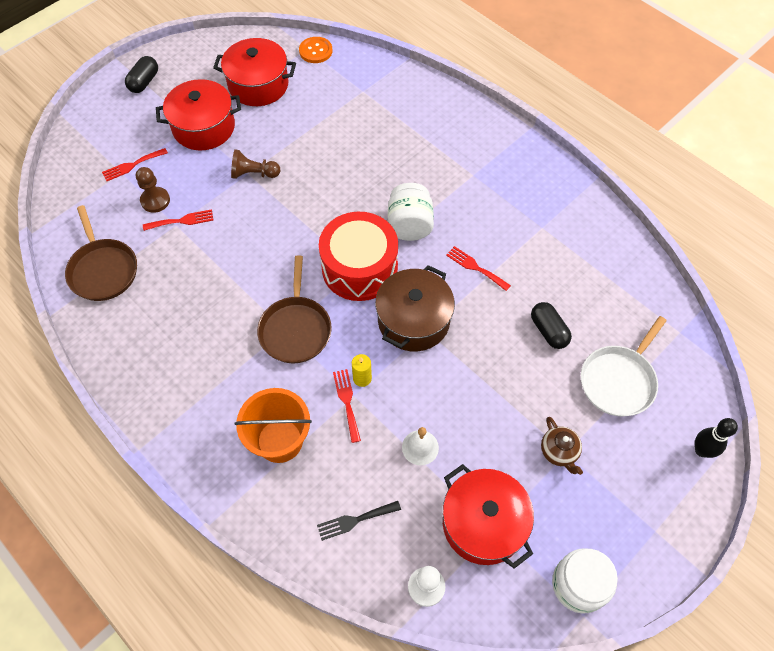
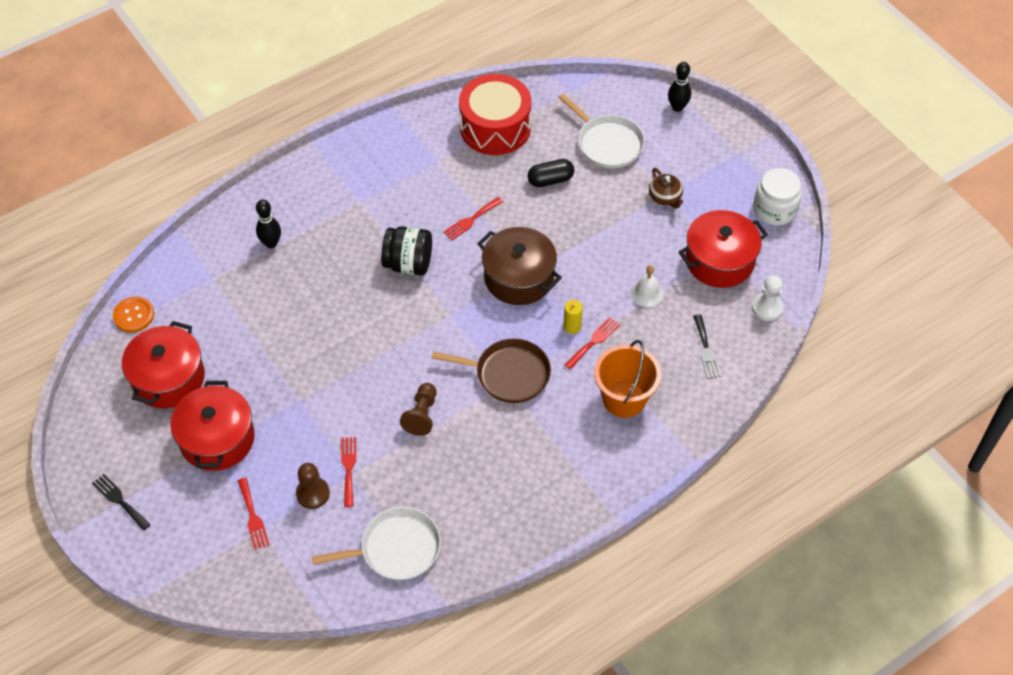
camera: 80 degrees left, 5 degrees down
(103, 270) = (396, 548): brown pan -> white pan
(144, 82) = (119, 500): black capsule -> black fork
(254, 174) = (302, 394): brown pawn -> brown pawn (421, 415)
(347, 401) = (594, 341): red fork -> red fork turned 135 degrees clockwise
(359, 268) = (449, 312): red drum -> red drum (495, 128)
(408, 121) = (271, 243): none -> black bowling pin
(409, 225) = (408, 263): white jar -> black jar
(559, 452) = (665, 198): brown teapot -> brown teapot turned 75 degrees clockwise

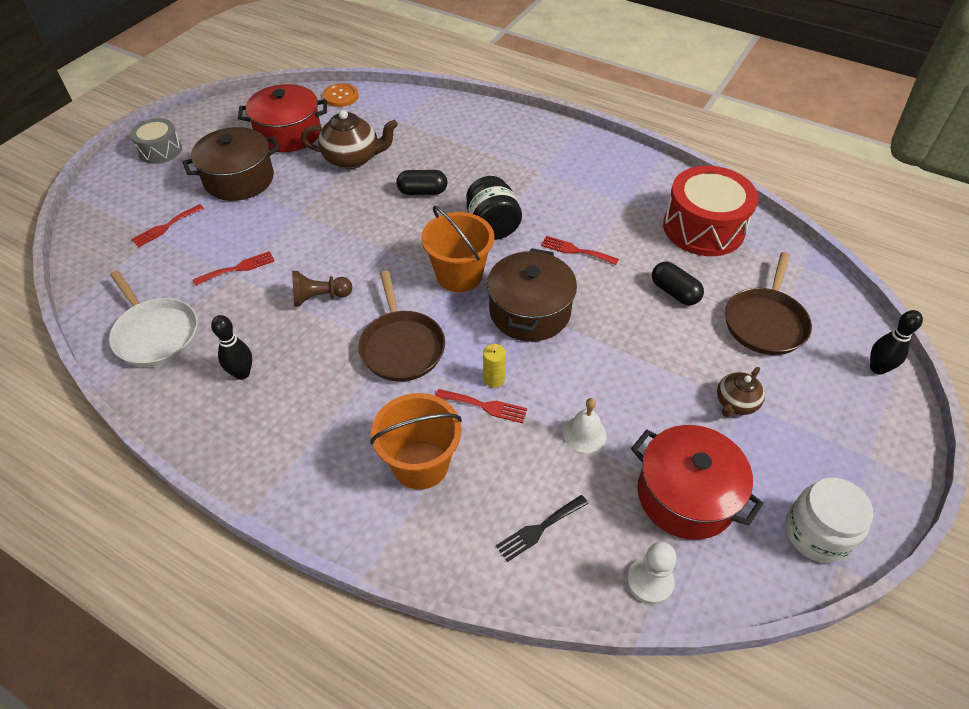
camera: 65 degrees right, 5 degrees down
(119, 500) = (160, 150): black fork -> grey drum
(217, 439) = (239, 179): red pot -> brown pot
(247, 336) = (353, 159): none -> brown teapot
(271, 243) = (457, 138): black bowling pin -> black bowling pin (242, 373)
(313, 493) = (201, 255): brown pawn -> none
(331, 297) = (422, 191): none -> black capsule
(453, 309) = (459, 275): none -> orange bucket
(607, 143) = (765, 322): white pan -> brown pan

